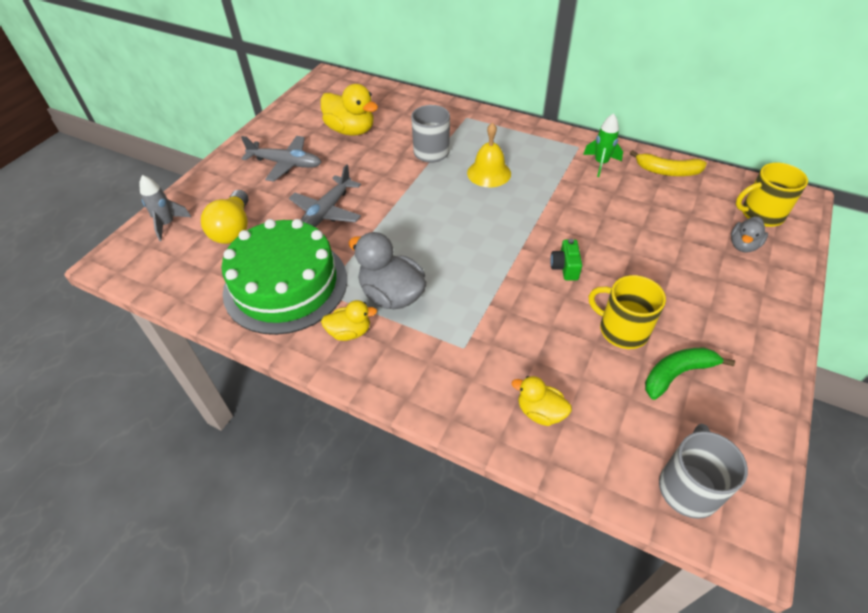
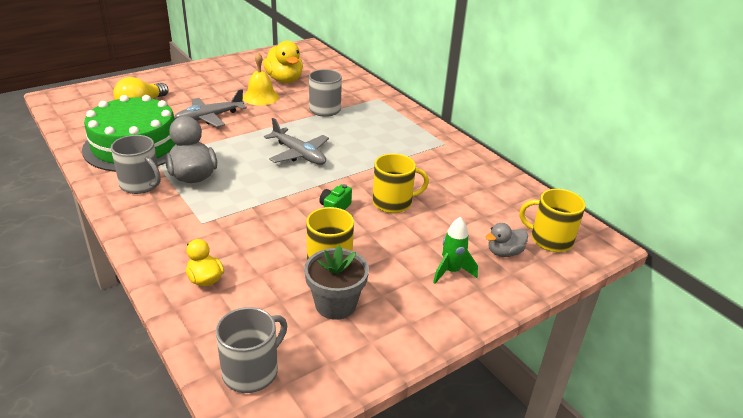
camera: 25 degrees right, 15 degrees down
(167, 224) = (107, 90): grey rocket -> none
(285, 164) = (217, 84): grey plane -> grey plane (299, 154)
(350, 332) = (141, 184): yellow duck -> grey mug
(489, 173) = (351, 135): yellow bell -> yellow bell (260, 97)
(601, 163) = (449, 159): green rocket -> green rocket (451, 271)
(606, 235) = (393, 202): none -> yellow mug
(667, 171) = (501, 183): yellow banana -> none
(677, 374) = (335, 304): green banana -> grey flower pot

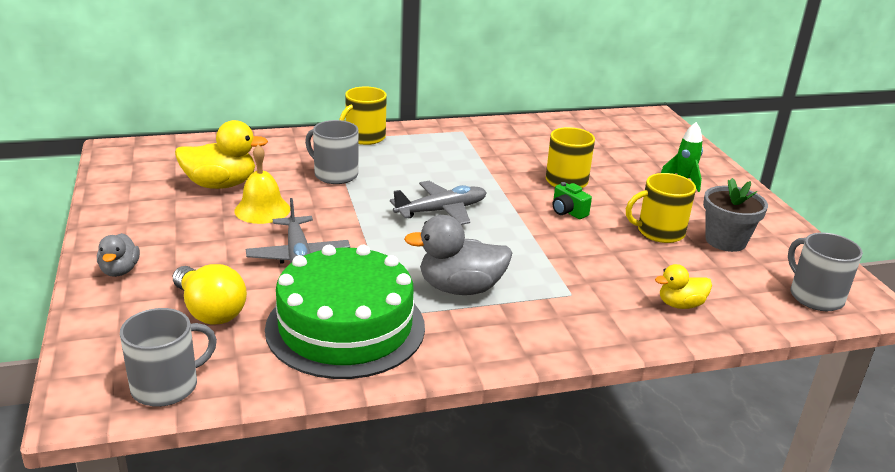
camera: 70 degrees left, 5 degrees down
(141, 184) = (464, 330): grey mug -> grey mug (166, 386)
(504, 252) = (660, 153): grey duck -> grey duck (120, 270)
(550, 239) = (645, 132): yellow mug -> yellow mug (364, 137)

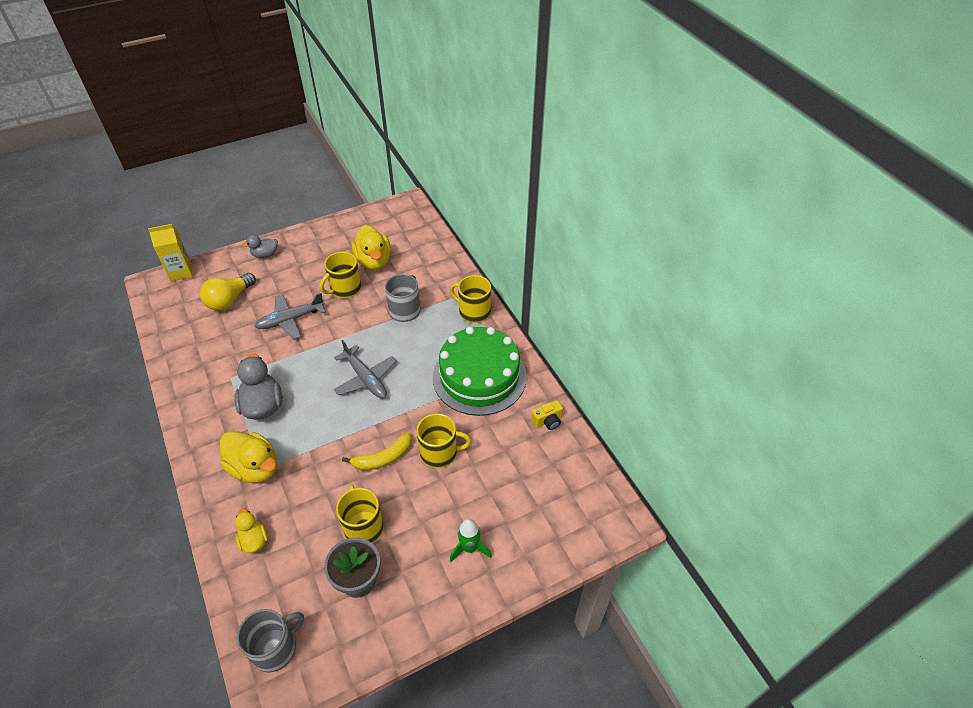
camera: 80 degrees right, 20 degrees up
(83, 365) = (181, 272): none -> yellow carton
(166, 386) = (164, 305): grey mug -> none
(262, 210) = (345, 289): yellow bell -> yellow mug
(345, 327) = (216, 359): green cake -> green cake (479, 376)
(537, 126) = (547, 421): none -> yellow camera
(568, 212) = (383, 458): green camera -> yellow banana
(568, 299) = (255, 468): none -> yellow duck

